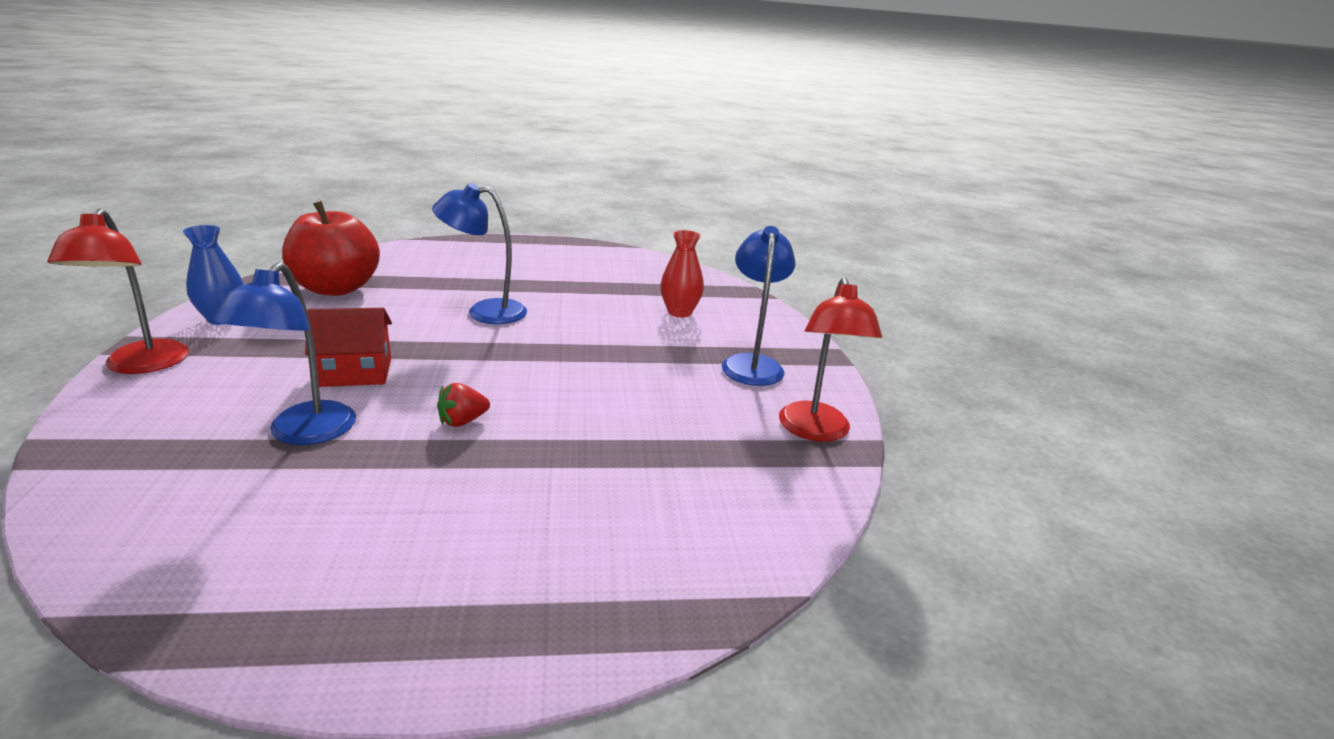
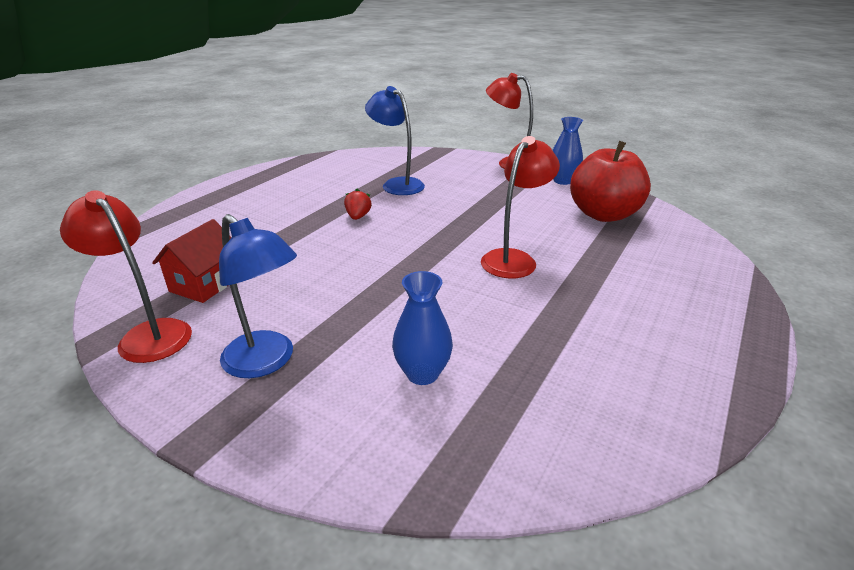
camera: 130 degrees right, 5 degrees up
(356, 372) = (450, 202): red house -> red house (205, 284)
(484, 312) = (514, 259): blue lamp -> red lamp
(679, 312) = (422, 373): red vase -> blue vase

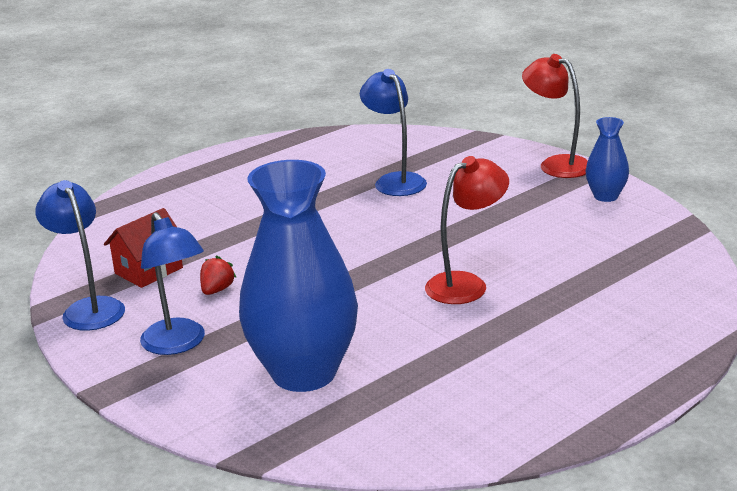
camera: 20 degrees right, 5 degrees down
(148, 334) = (89, 308): red lamp -> blue lamp
(358, 217) = (328, 217): red strawberry -> red strawberry (217, 290)
(422, 373) = (304, 373): blue vase -> blue vase, size x2.15
(603, 215) = (616, 246): red apple -> none

